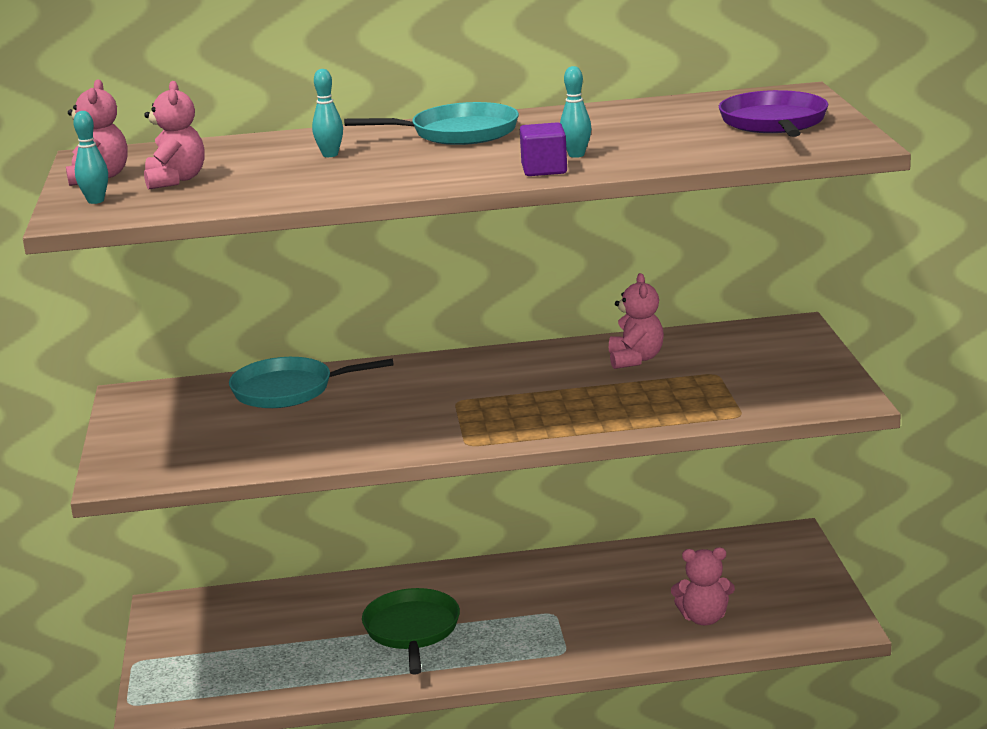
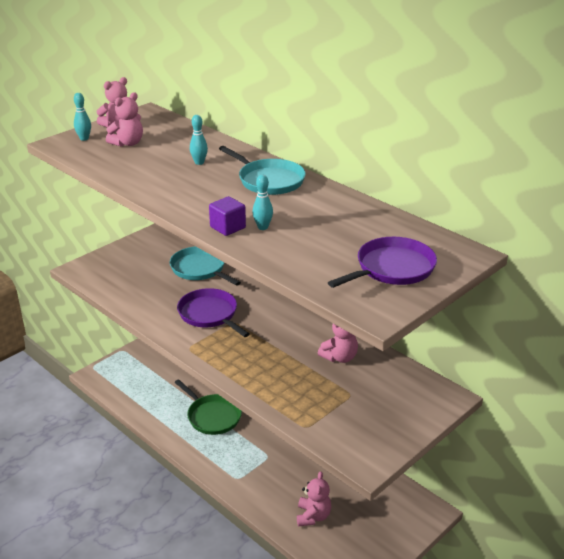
camera: 50 degrees right, 10 degrees up
(412, 411) = (209, 314): none -> purple pan
(412, 630) = (212, 416): green pan -> green pan turned 90 degrees clockwise
(704, 618) = (313, 516): pink teddy bear -> pink teddy bear turned 135 degrees counterclockwise

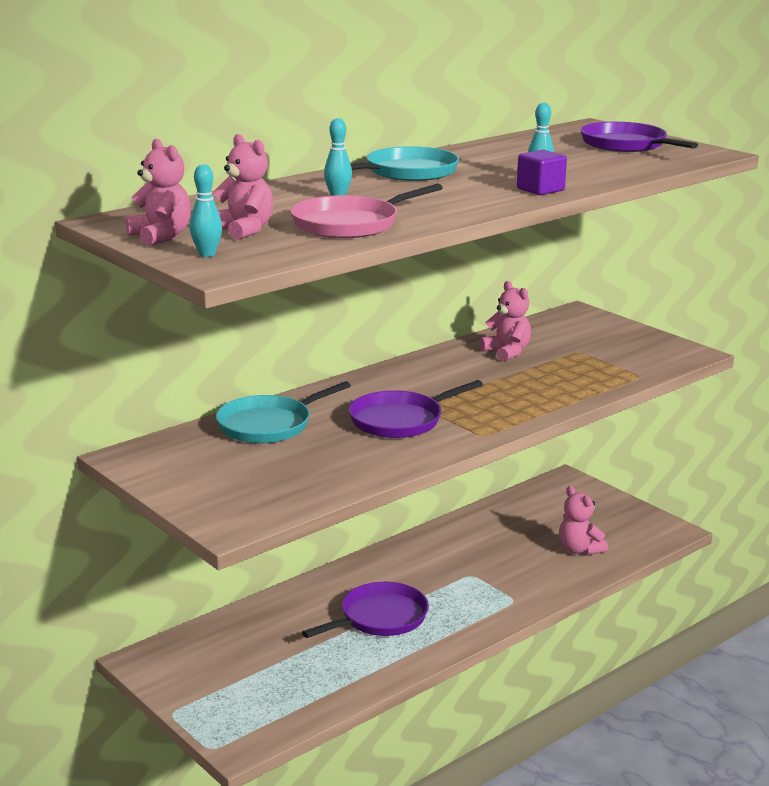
camera: 85 degrees left, 10 degrees down
(138, 169) = (350, 224): none -> pink pan
(212, 416) = (380, 617): green pan -> purple pan
(313, 516) = (579, 550): pink teddy bear -> pink teddy bear turned 135 degrees counterclockwise

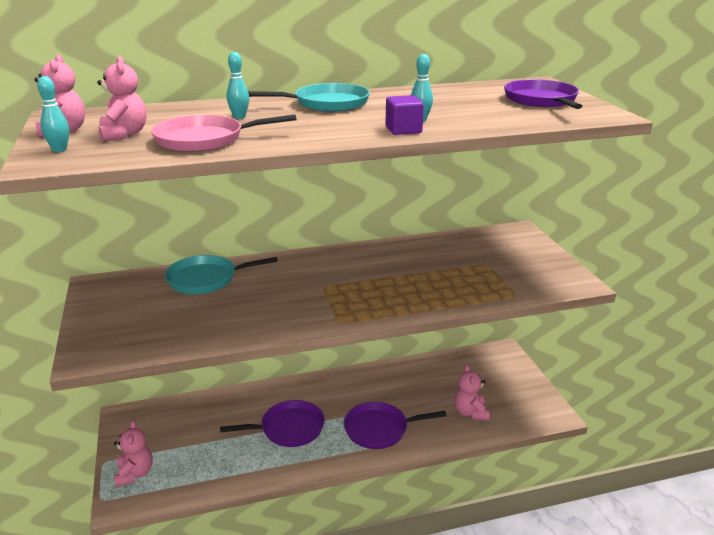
camera: 25 degrees right, 5 degrees up
(400, 420) = (295, 295): purple pan -> purple pan (379, 429)
(507, 352) = (431, 254): pink teddy bear -> pink teddy bear (134, 474)

